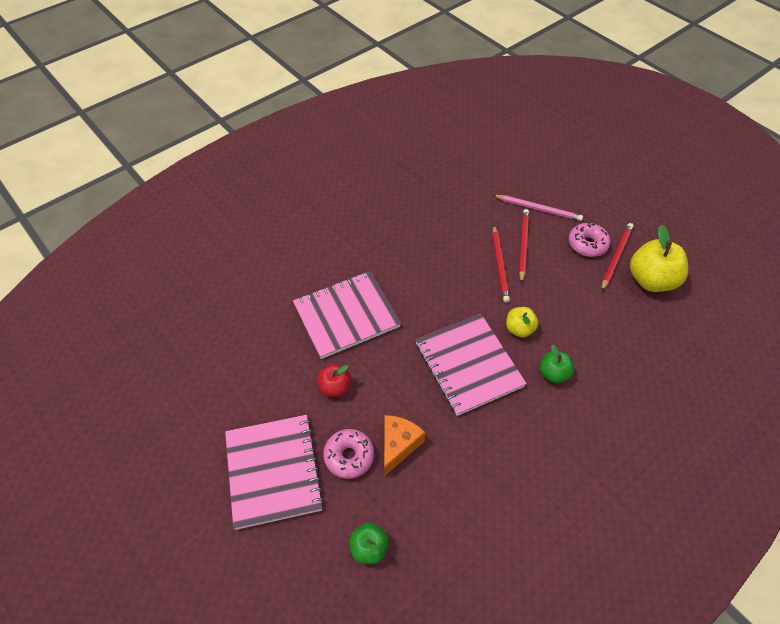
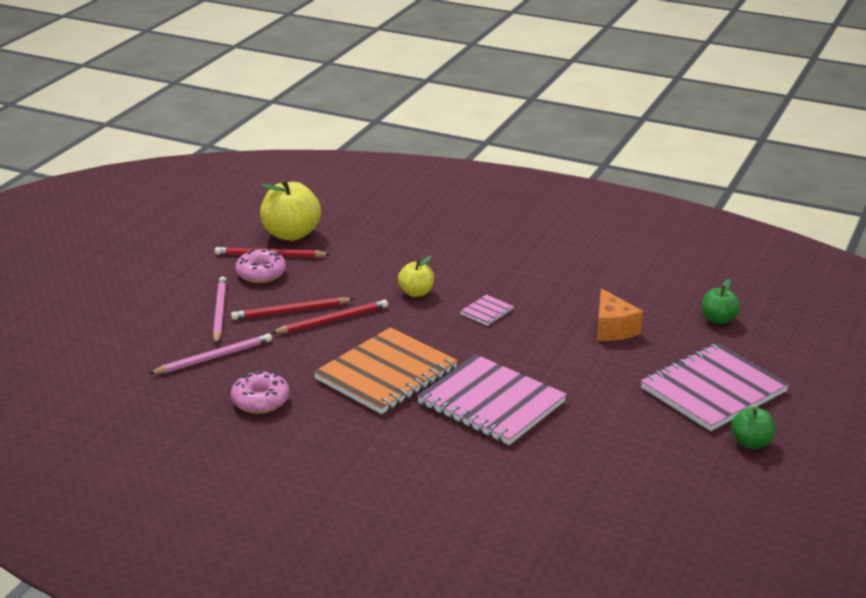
camera: 115 degrees left, 25 degrees down
(335, 387) = (589, 382): red apple -> none
(349, 456) = (652, 352): pink donut -> pink donut (260, 401)
(398, 445) = (613, 329): orange cheese -> orange cheese turned 105 degrees counterclockwise
(414, 271) = (386, 374): none -> orange notebook
(468, 365) = (487, 312): pink notebook -> pink notebook, size x0.41
(480, 193) = (213, 357): none -> pink pencil
(553, 373) = (455, 266): green apple -> green apple (751, 443)

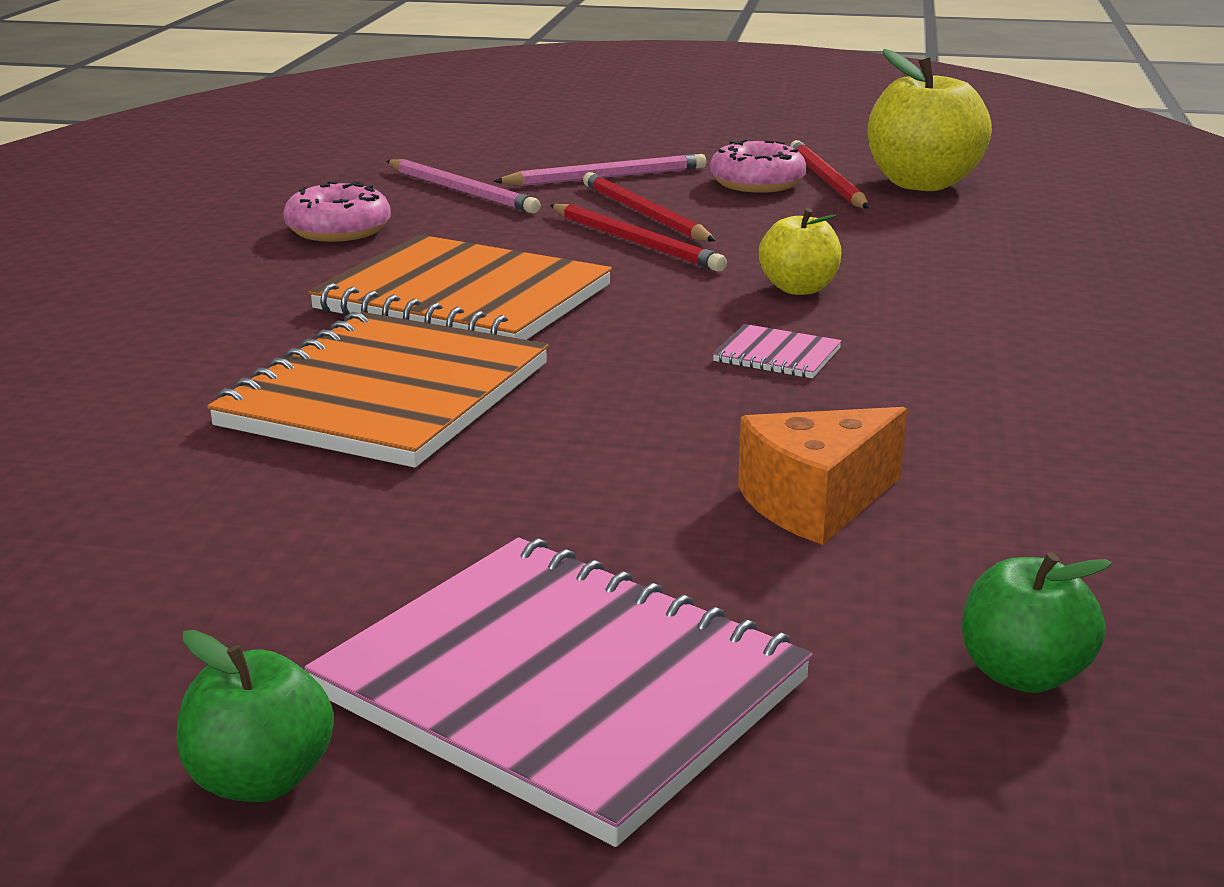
camera: 75 degrees right, 5 degrees down
(491, 403) = (386, 395): pink notebook -> orange notebook

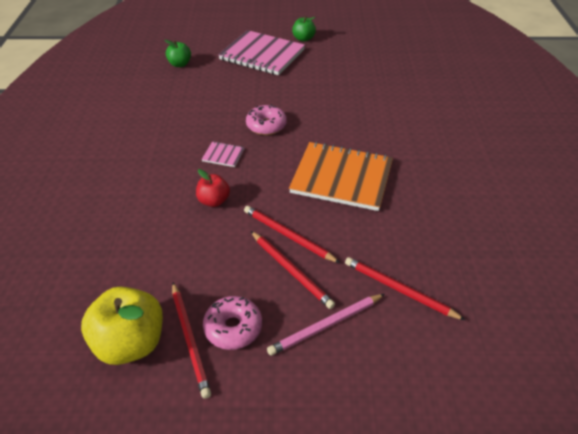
camera: 170 degrees right, 20 degrees up
(338, 230) = (429, 230): pink donut -> pink donut (266, 126)
(386, 395) = (337, 123): orange notebook -> none
(461, 191) = (399, 290): pink pencil -> red pencil
(799, 288) = (214, 201): yellow apple -> red apple
(815, 503) = (215, 98): orange cheese -> none

